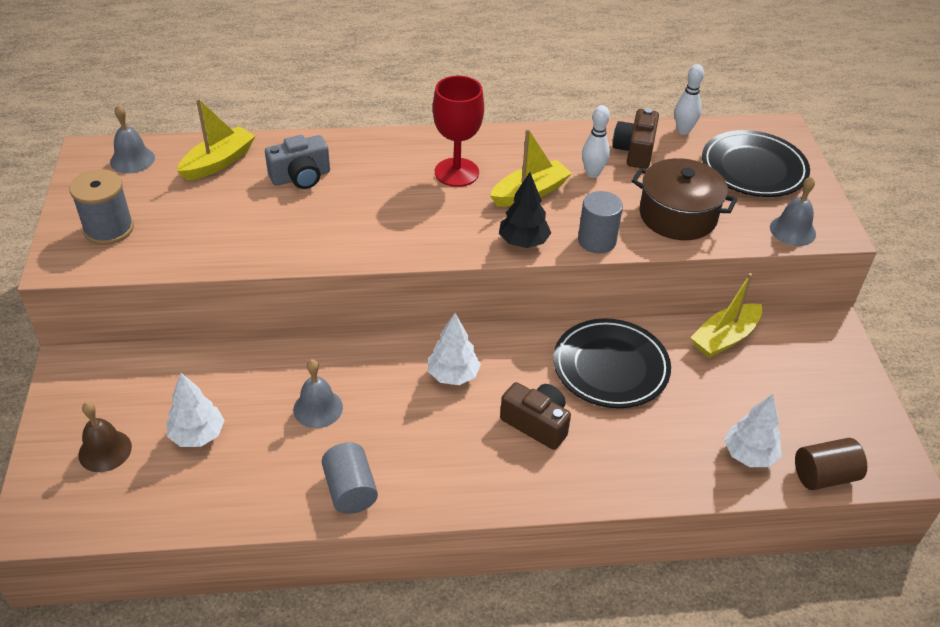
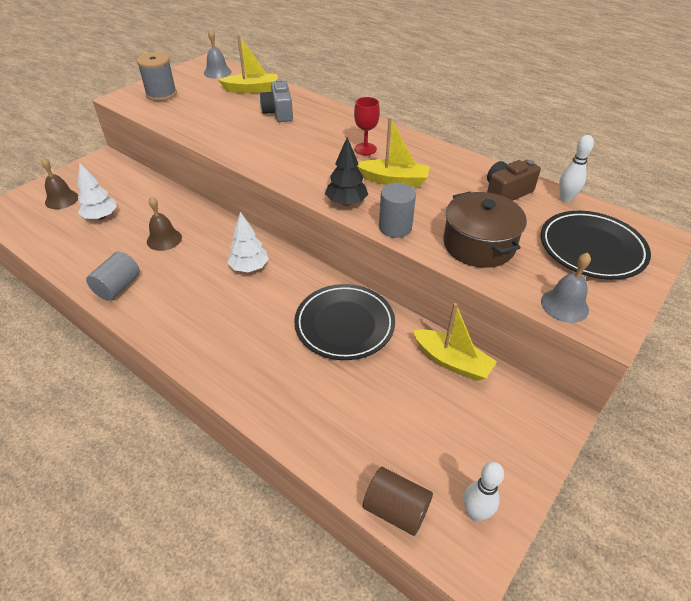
camera: 45 degrees right, 0 degrees up
(301, 177) = (278, 113): grey camera -> grey camera turned 60 degrees clockwise
(318, 408) = (164, 239): grey bell -> brown bell
(456, 172) = (365, 149): red goblet -> red goblet, size x0.64
(536, 423) = (254, 324): brown camera -> none
(592, 173) = (453, 190): white bowling pin -> white bowling pin (475, 513)
(724, 338) = (451, 361): yellow boat -> yellow boat turned 150 degrees counterclockwise
(749, 455) = (358, 447): white tree -> none

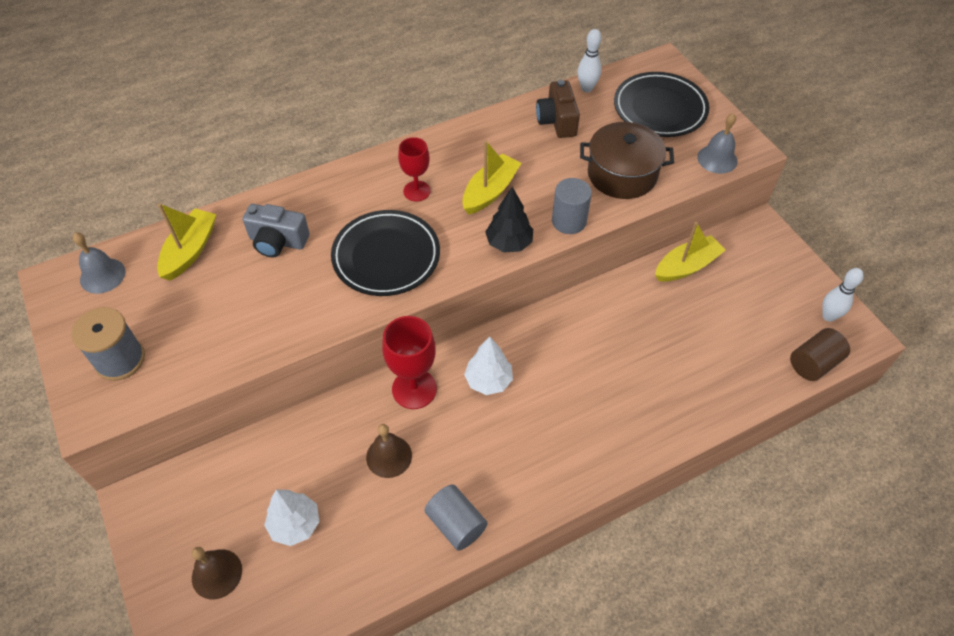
camera: 65 degrees left, 10 degrees up
(224, 234) = (414, 389): none -> red goblet
(344, 325) = (612, 326): black plate -> black plate (386, 256)

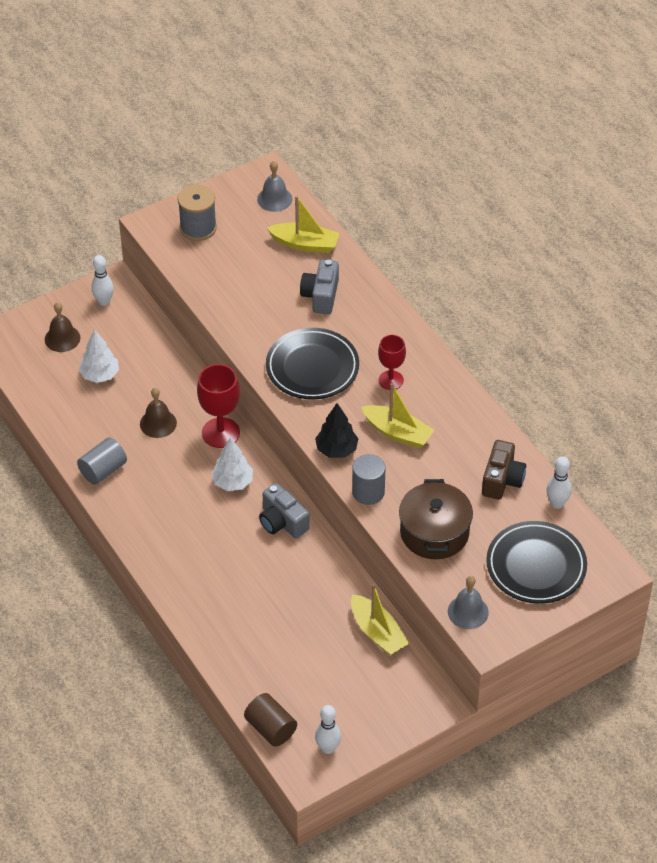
camera: 85 degrees right, 5 degrees down
(165, 516) = (104, 301): none -> white bowling pin
(547, 336) = (282, 522): none -> grey camera
(557, 121) = (502, 480): brown camera -> brown camera turned 120 degrees clockwise

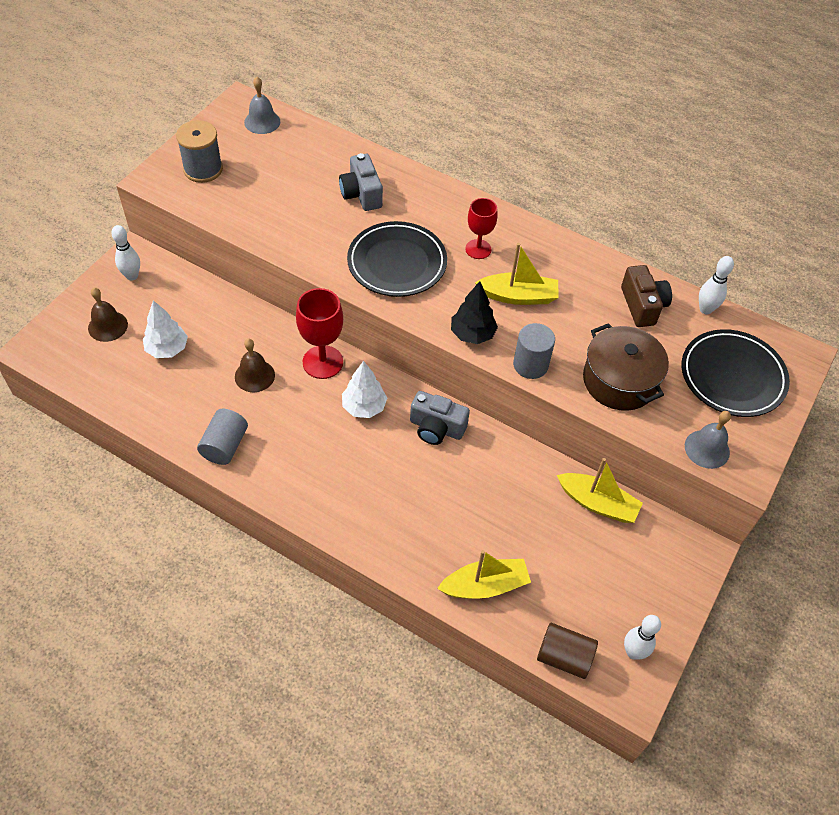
camera: 30 degrees left, 5 degrees up
(305, 244) = (316, 152): yellow boat -> yellow boat (485, 585)

